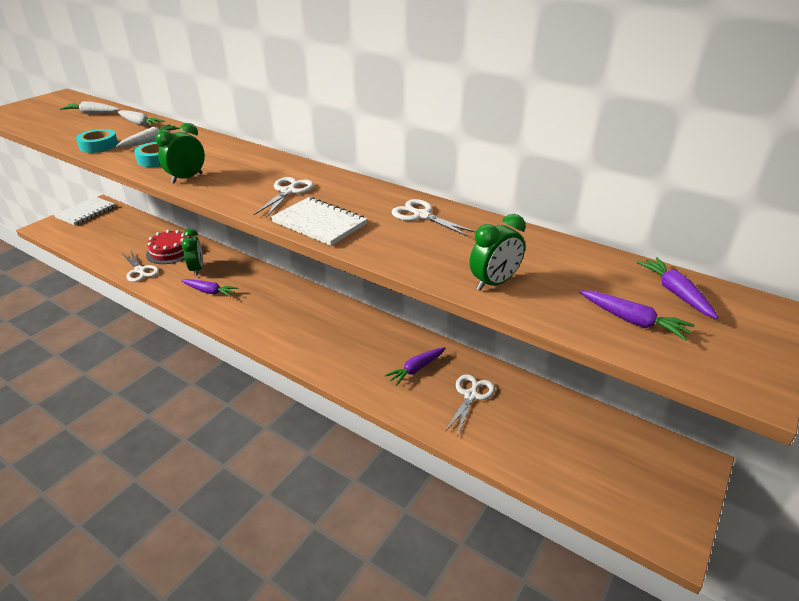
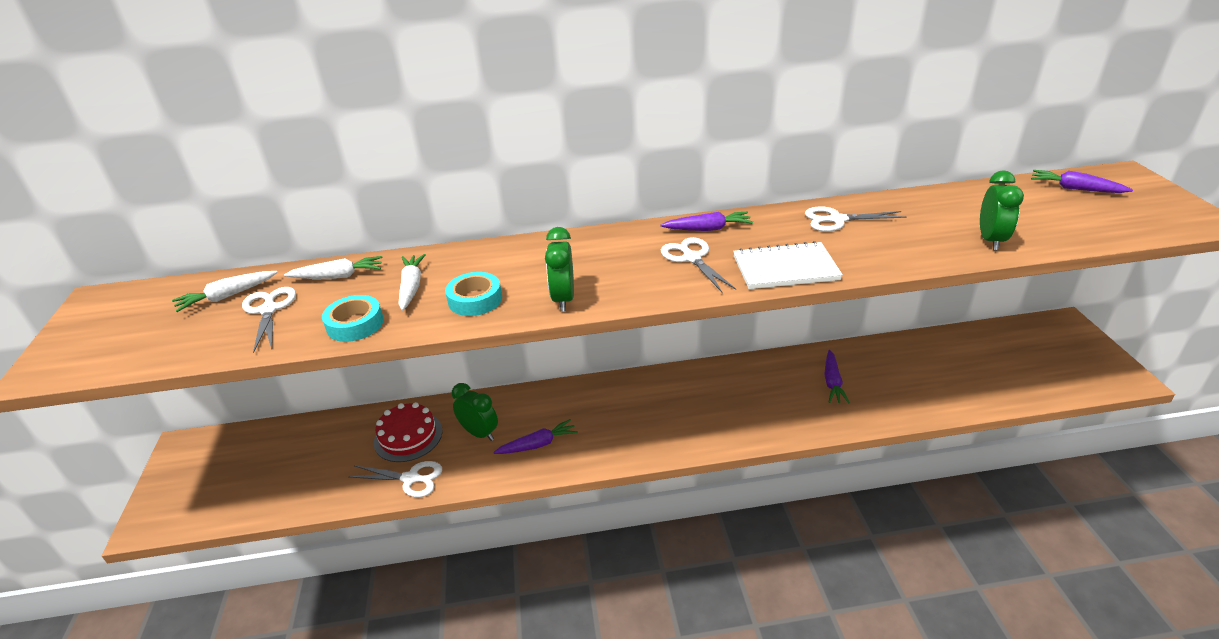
camera: 40 degrees left, 0 degrees up
(86, 212) = (184, 466): white notebook -> none
(471, 395) = (898, 374): white scissors -> white scissors (269, 310)
(632, 321) = (1097, 218): purple carrot -> purple carrot (708, 229)

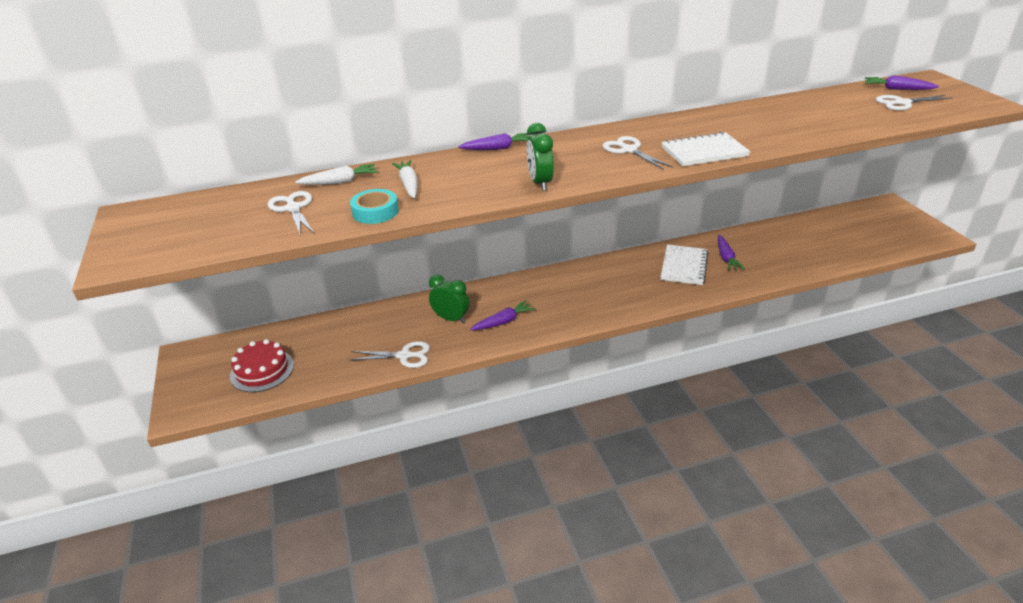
camera: 10 degrees left, 0 degrees up
(227, 296) = (249, 202): white carrot -> none
(408, 436) = (389, 327): red cake -> red cake (262, 370)
(475, 300) = (467, 189): turquoise tape -> none
(708, 229) = (633, 131): purple carrot -> purple carrot (497, 148)
(776, 389) = (684, 266): none -> white notebook
(837, 220) = (730, 119): white scissors -> white scissors (902, 103)
(990, 240) = (847, 125): green clock -> none

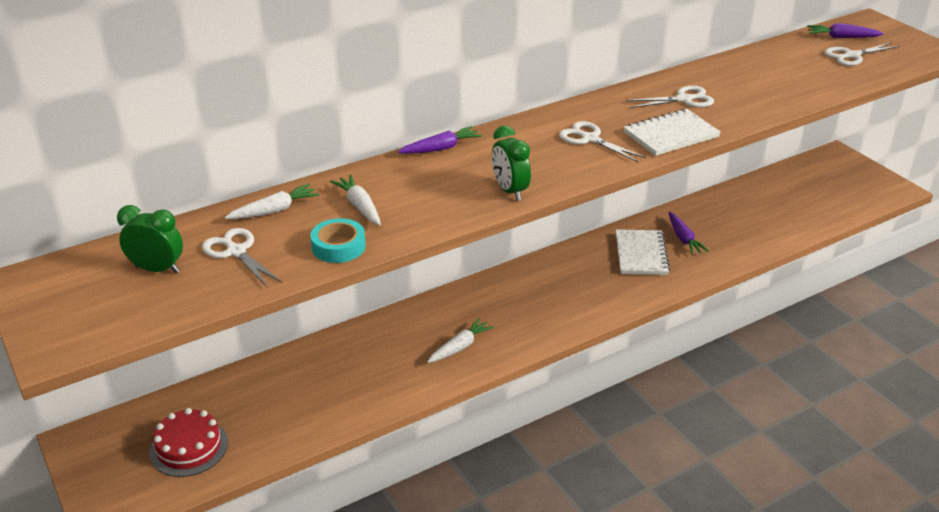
camera: 15 degrees left, 0 degrees up
(404, 356) = (359, 404): white scissors -> white scissors (684, 99)
(451, 319) = (396, 351): green clock -> green clock (157, 269)
(503, 322) = (460, 347): purple carrot -> white carrot

